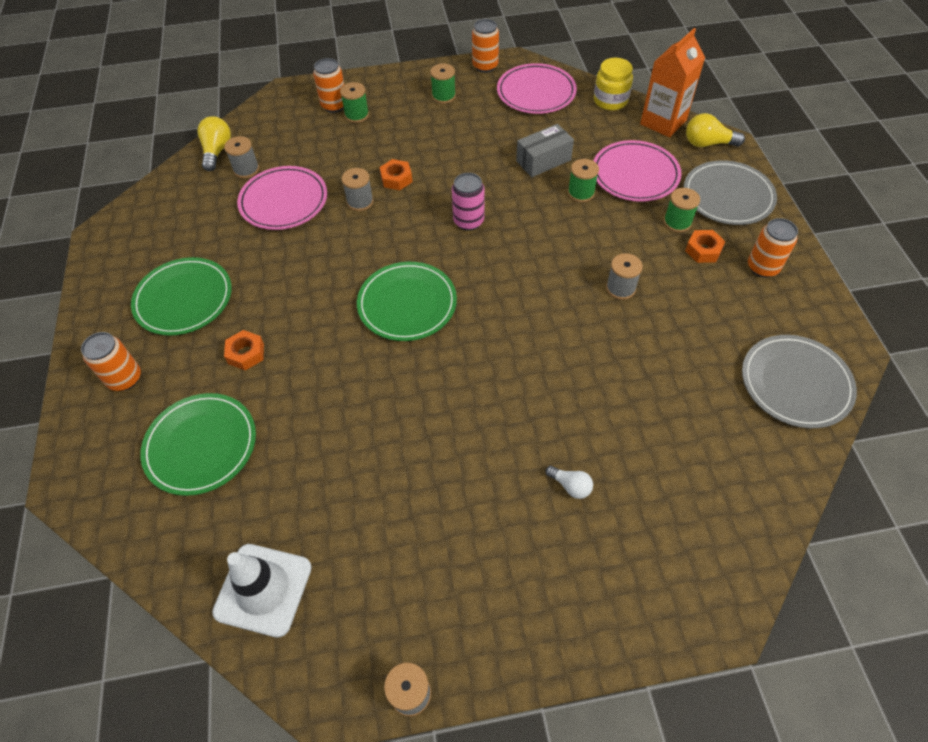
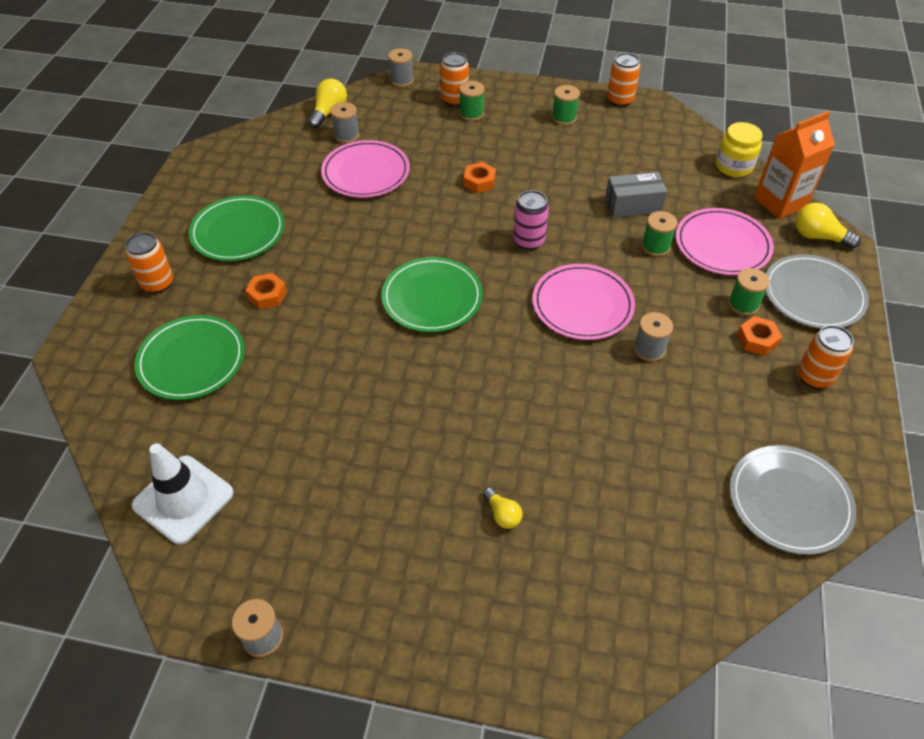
camera: 20 degrees right, 5 degrees down
(360, 202) = (435, 193): grey spool -> grey spool (401, 80)
(536, 92) = (659, 138): pink plate -> pink plate (582, 305)
(570, 486) = (502, 514): white light bulb -> yellow light bulb

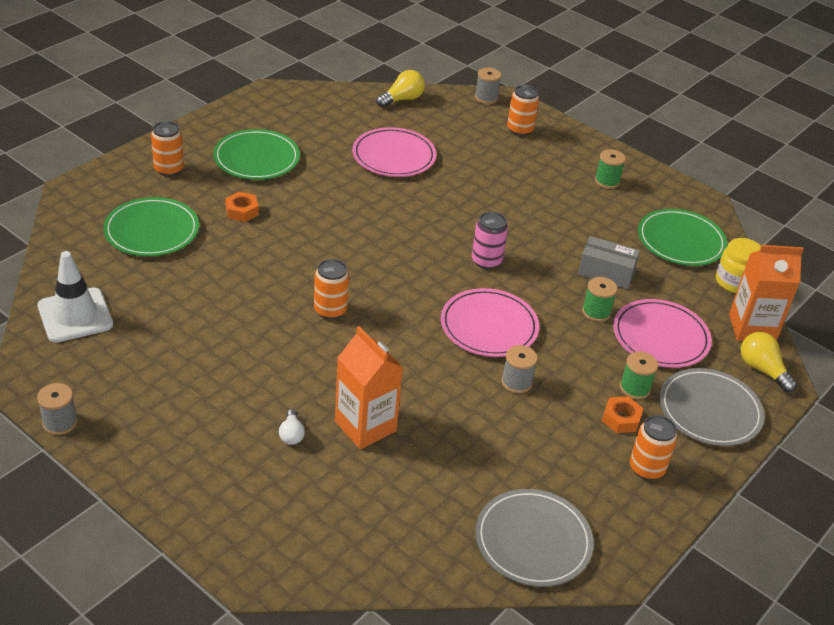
camera: 25 degrees right, 10 degrees down
(346, 135) = (402, 122): grey spool -> none
(432, 298) = (368, 267): green plate -> green plate (681, 241)
(471, 114) = (525, 146): green spool -> none
(479, 182) = (484, 200): orange nut -> none
(502, 514) = (291, 434): yellow light bulb -> white light bulb
(561, 466) = (365, 426): none -> orange carton
(620, 100) = (674, 187): orange can -> orange can (330, 310)

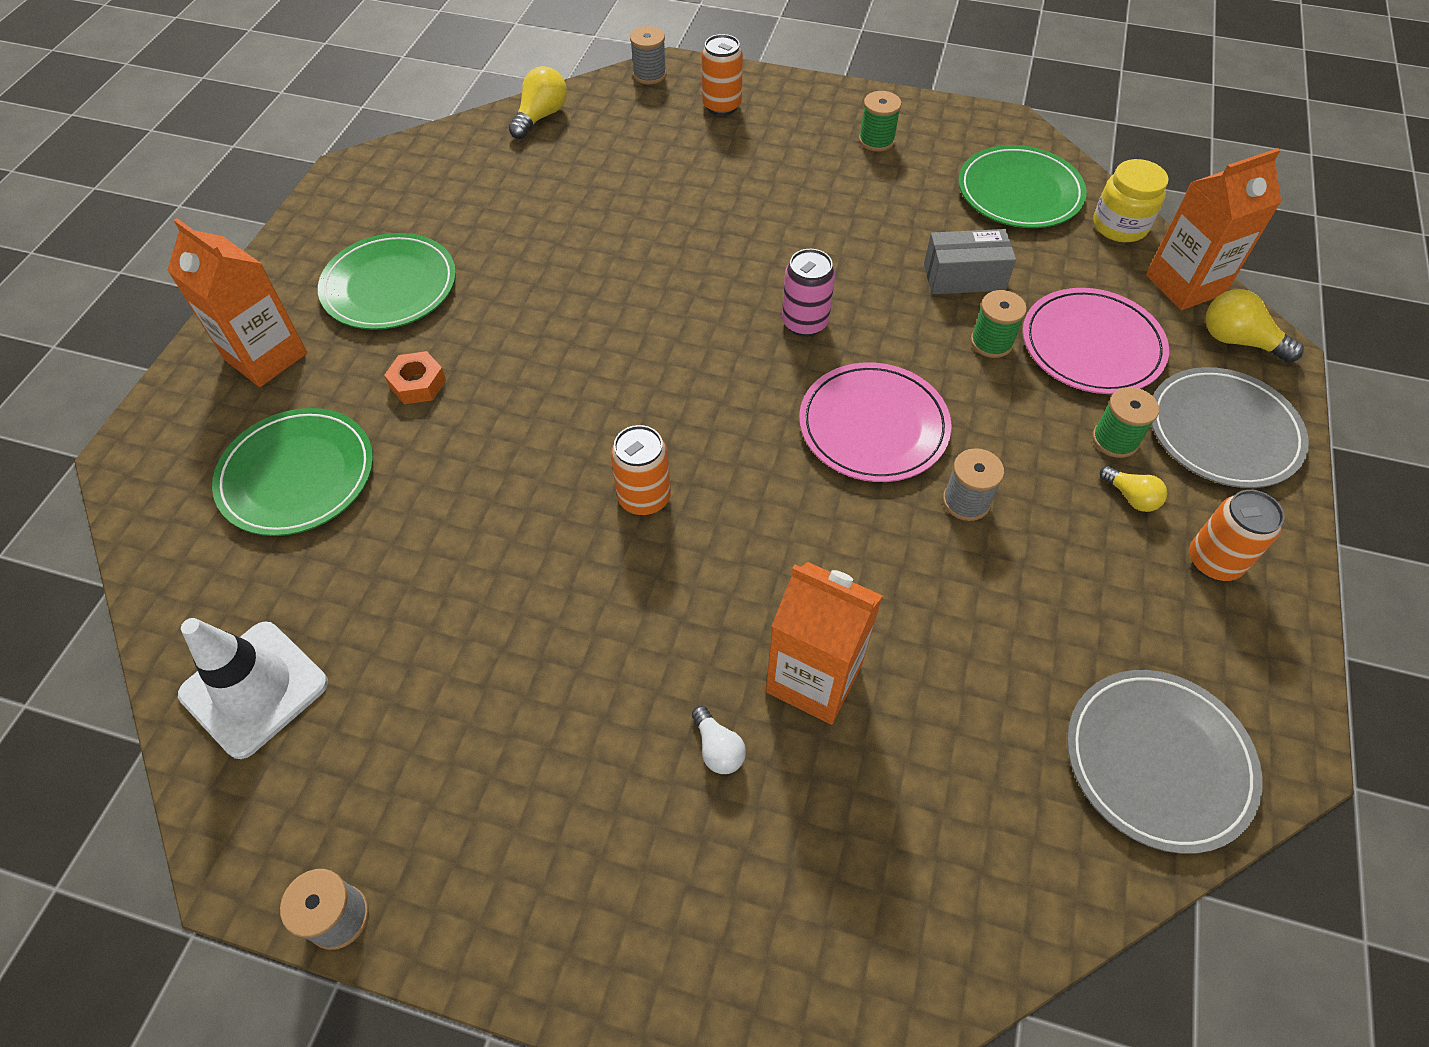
camera: 20 degrees left, 15 degrees up
(169, 169) = (266, 356): orange can -> orange carton
(394, 156) = (582, 208): pink plate -> none
(621, 419) = (1131, 497): orange nut -> yellow light bulb

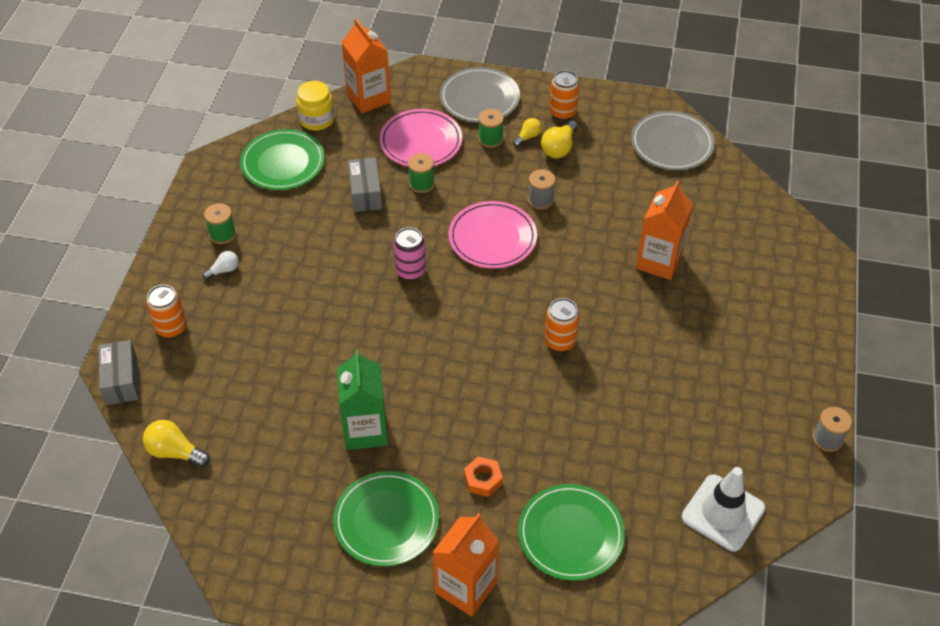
camera: 95 degrees left, 5 degrees down
(529, 270) = (365, 430): none -> green carton
(649, 75) = (121, 380): grey spool -> grey box
(718, 748) = (705, 297): white light bulb -> white light bulb (224, 270)
(1238, 341) = (413, 83): yellow light bulb -> yellow light bulb (559, 148)

